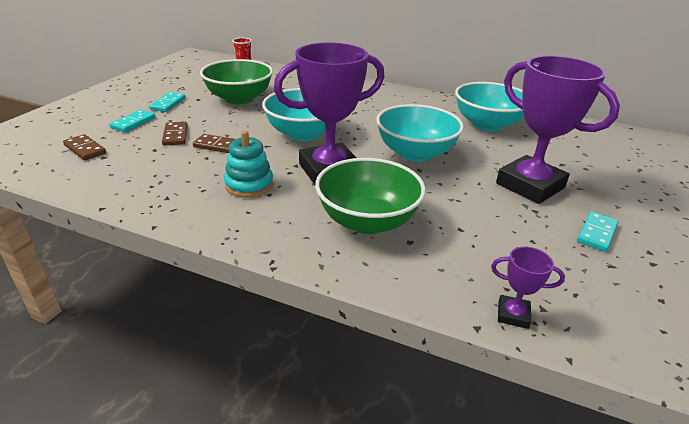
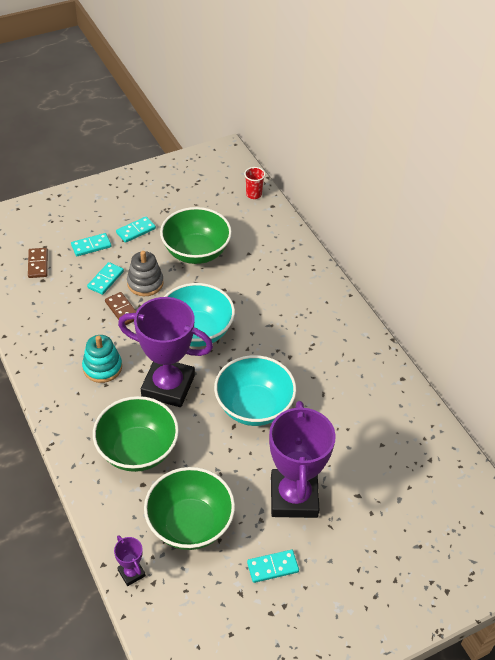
camera: 40 degrees right, 15 degrees up
(175, 135) = (105, 279): brown domino -> turquoise domino
(218, 125) = (145, 283): none -> grey stacking toy
(487, 124) = (366, 410): turquoise bowl -> none
(494, 244) = (190, 524): none -> green bowl

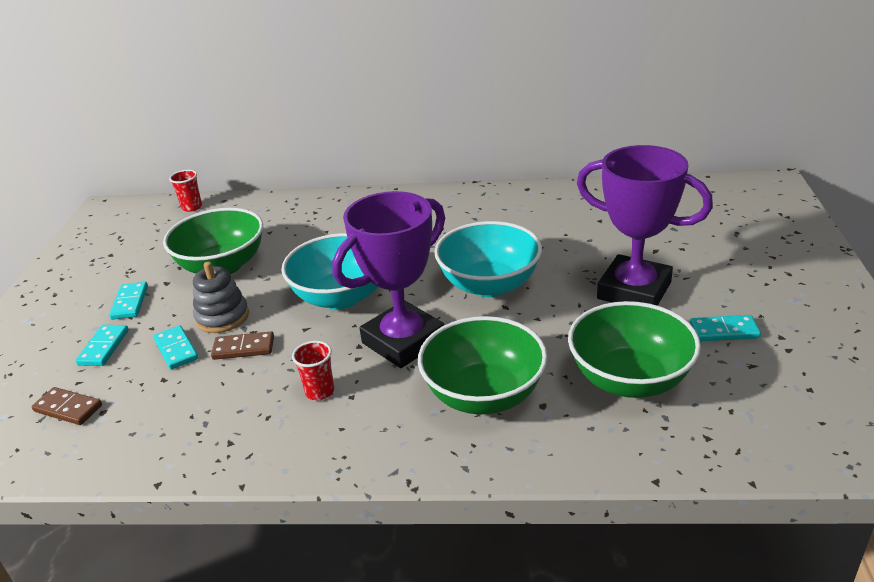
camera: 55 degrees left, 15 degrees down
(102, 367) = (320, 392): turquoise stacking toy -> red cup
(131, 573) = (683, 455): purple trophy -> none
(272, 567) = (724, 331): turquoise domino -> turquoise domino turned 75 degrees clockwise

